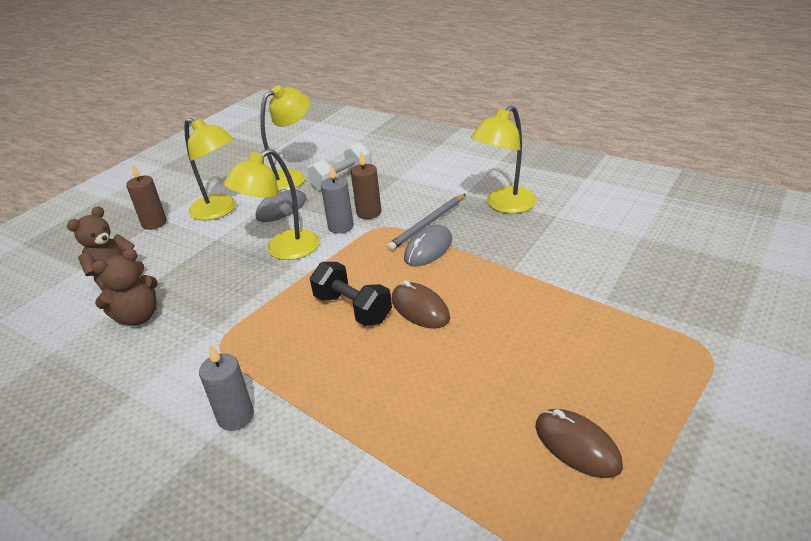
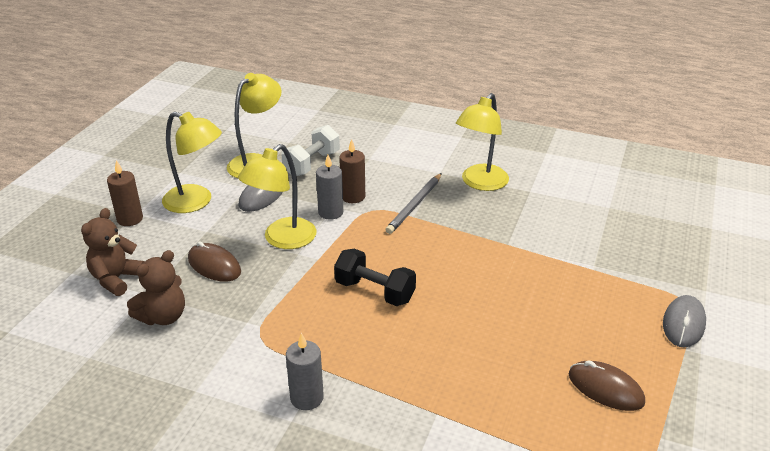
camera: 15 degrees left, 0 degrees up
(420, 309) = (437, 287): brown mouse -> brown mouse (214, 266)
(428, 249) = (424, 230): grey mouse -> grey mouse (683, 324)

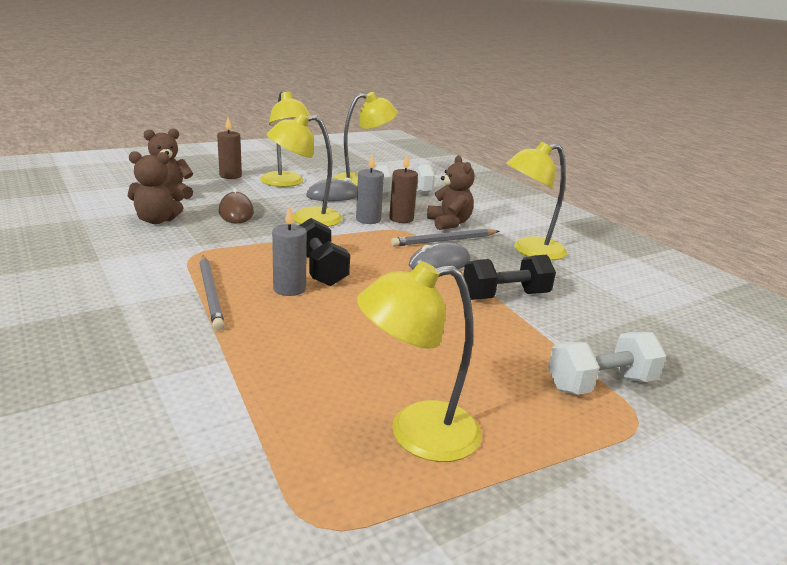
camera: 35 degrees right, 10 degrees down
(307, 398) = (154, 298): grey candle -> grey candle (289, 289)
(338, 366) = (211, 294): none -> grey pencil
(393, 182) = (449, 223): none -> brown teddy bear
(519, 242) = (505, 296): none -> black dumbbell
(605, 389) = (416, 433): brown mouse -> yellow lamp
(644, 287) = (600, 384): none -> white dumbbell
(683, 324) = (606, 435): grey mouse -> grey mouse (439, 263)

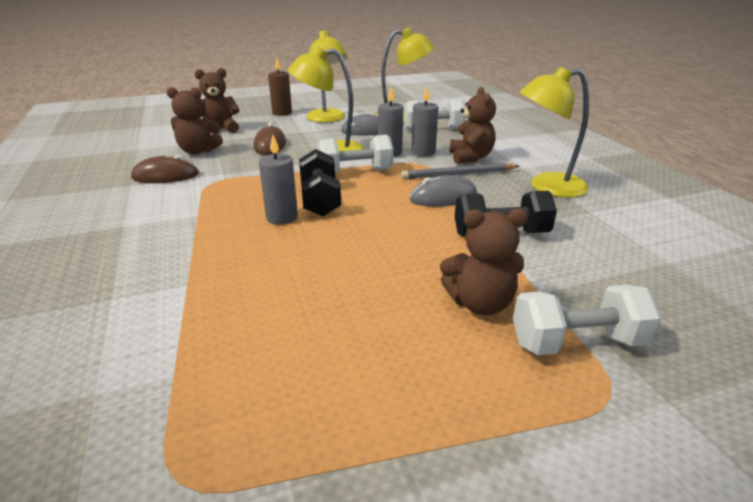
camera: 15 degrees right, 5 degrees up
(135, 248) = (165, 176): none -> brown mouse
(211, 294) = (207, 219): grey pencil -> none
(342, 240) = (355, 172): none -> white dumbbell
(401, 219) = (423, 152): brown candle -> grey candle
(416, 433) = (337, 383): yellow lamp -> none
(511, 358) = (480, 303): none -> brown teddy bear

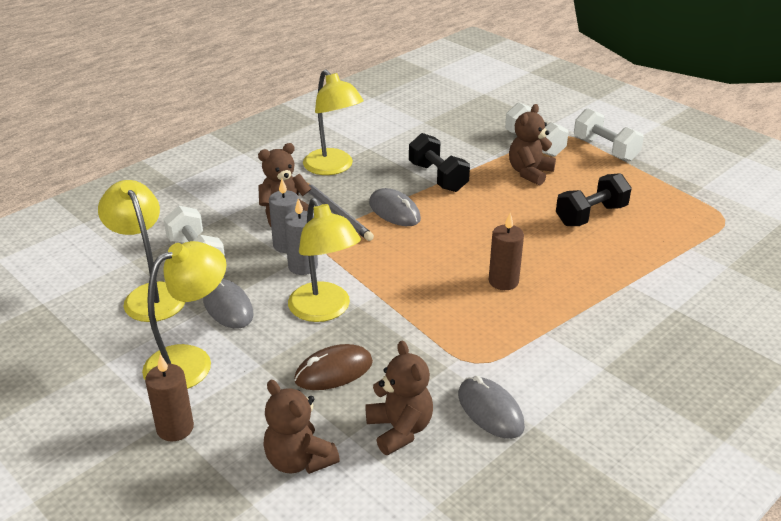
camera: 115 degrees left, 5 degrees up
(165, 176) = (490, 411): brown mouse -> grey mouse
(282, 217) = (503, 281): grey candle -> brown candle
(320, 200) = (453, 273): black dumbbell -> black dumbbell (591, 215)
(355, 172) = (373, 273): white dumbbell -> white dumbbell (605, 149)
(480, 303) = (529, 173): brown teddy bear -> brown teddy bear turned 120 degrees counterclockwise

